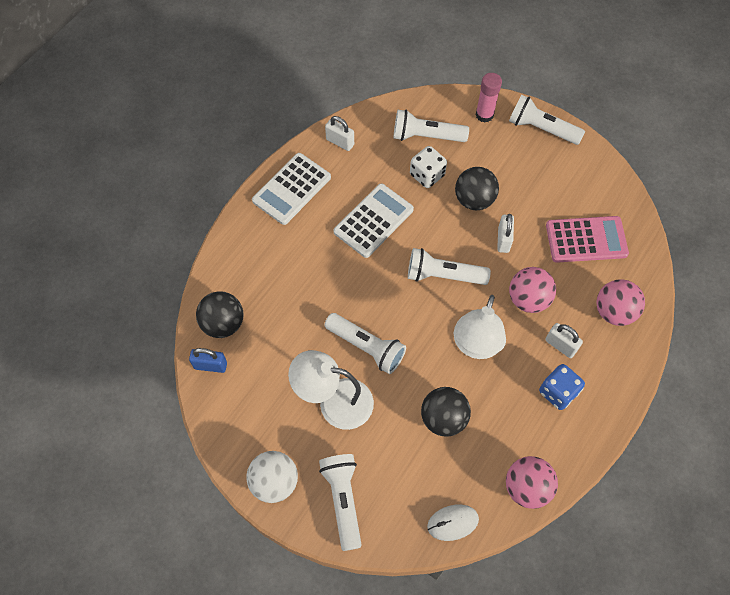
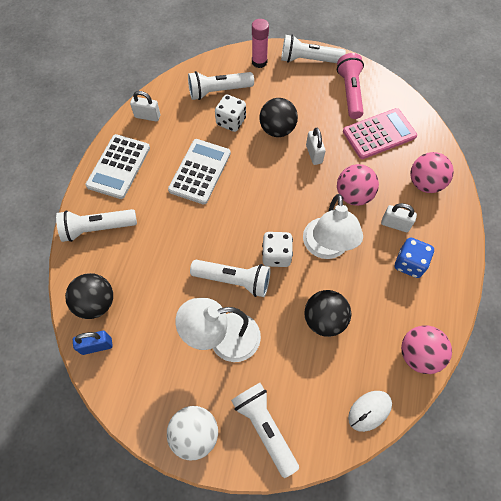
camera: 20 degrees left, 0 degrees up
(420, 336) = (276, 255): none -> white dice
(443, 275) = (276, 198): white flashlight -> white flashlight (97, 228)
(573, 181) = (350, 92): none -> pink flashlight

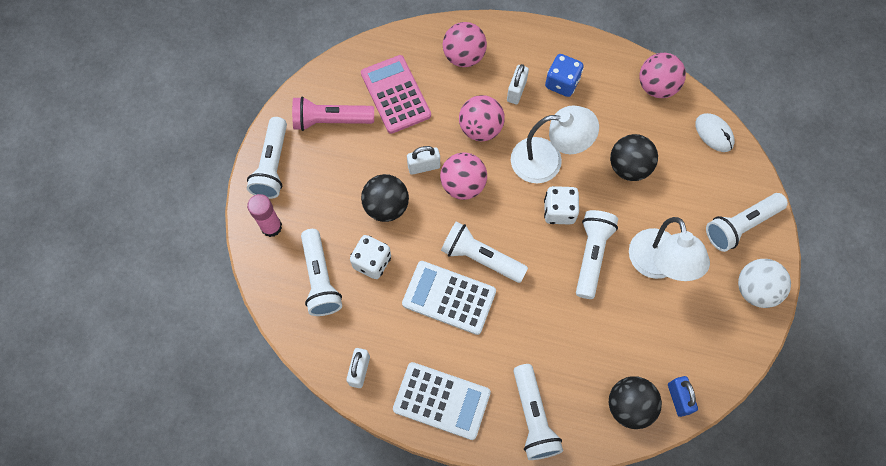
camera: 90 degrees left, 5 degrees up
(233, 194) = (481, 257): none -> white flashlight
(298, 182) = (463, 185): none -> pink ball

